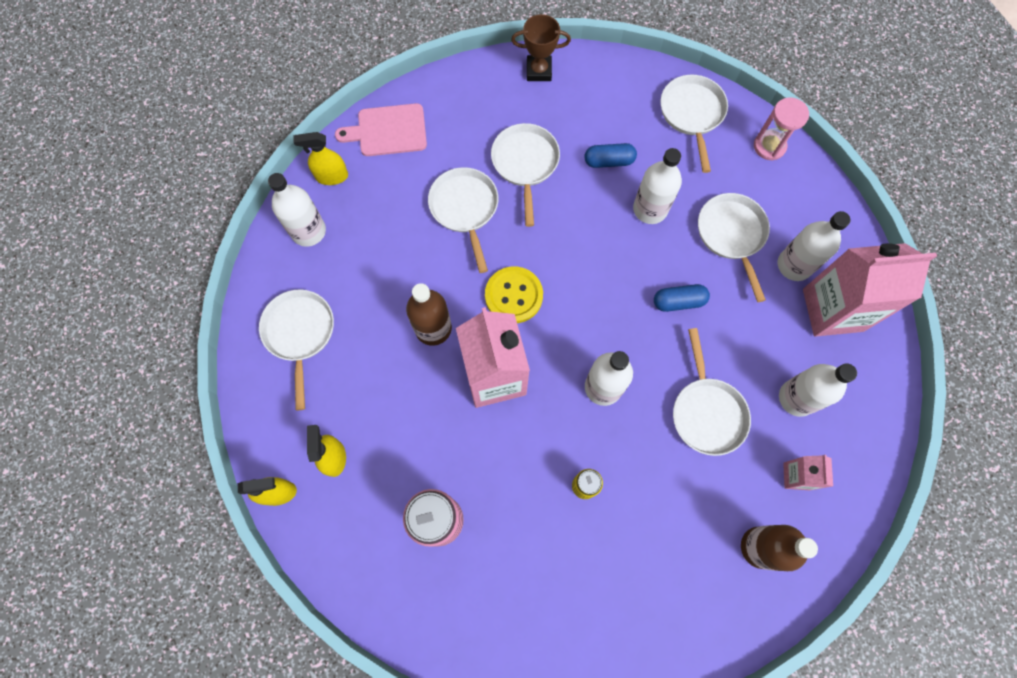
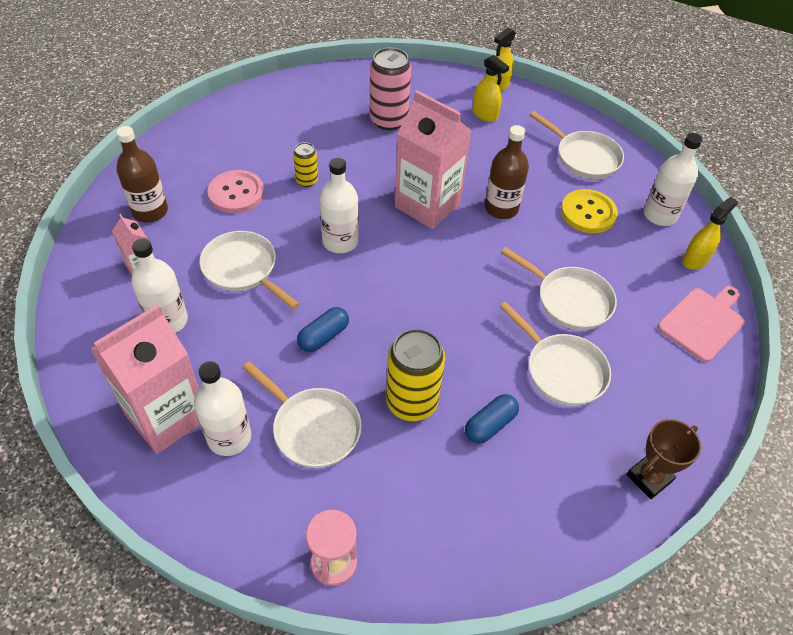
camera: 140 degrees right, 20 degrees down
(513, 296) = (465, 261): yellow button -> yellow button (588, 213)
(650, 209) = (411, 402): white bottle -> yellow can
(663, 515) = (236, 193): none -> pink button
(692, 114) = (449, 542): white pan -> none

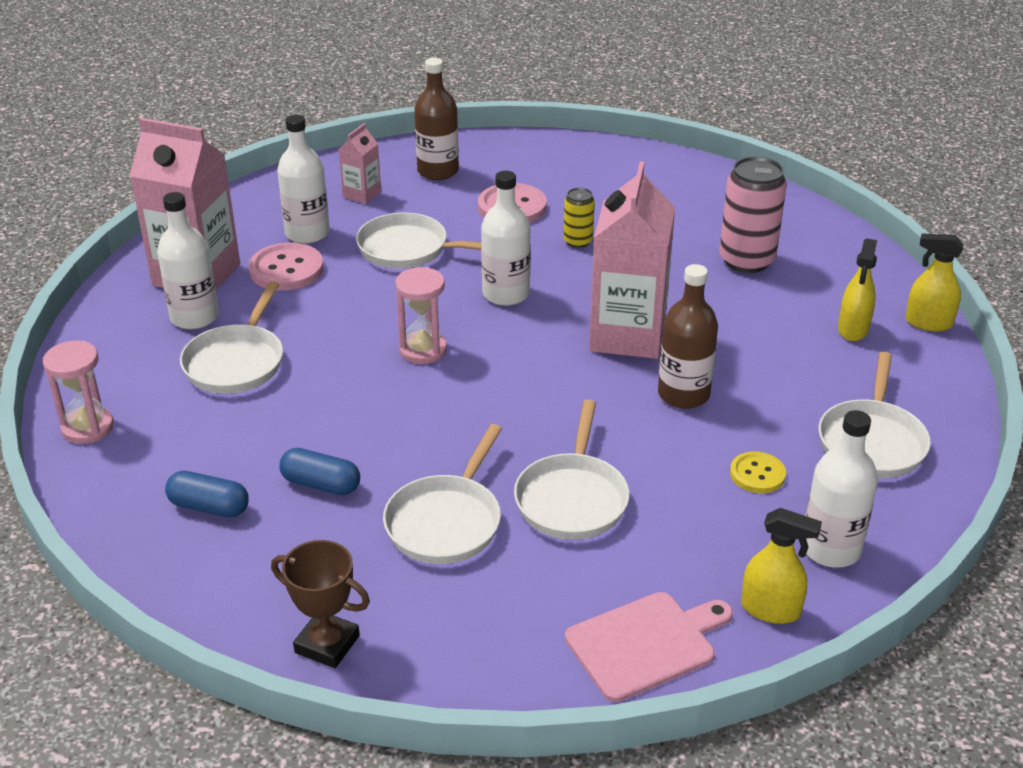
camera: 65 degrees right, 15 degrees down
(209, 352) = (286, 269): none -> pink button
(243, 269) = (409, 249): white pan -> white pan turned 90 degrees counterclockwise
(323, 336) = (359, 329): blue capsule -> blue capsule (209, 507)
(374, 310) = (423, 350): none -> pink hourglass
(411, 402) = (313, 417): yellow can -> none
(588, 213) = (757, 474): yellow button -> yellow button, size x0.62
(702, 322) = (645, 644): pink cutting board -> pink cutting board turned 45 degrees counterclockwise

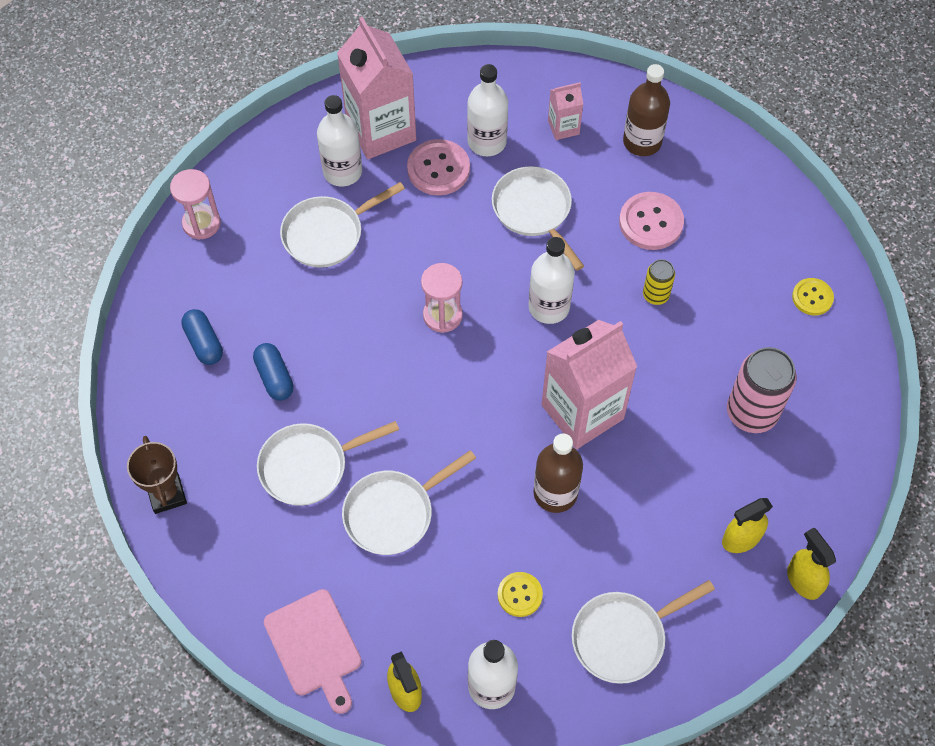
camera: 45 degrees right, 25 degrees up
(645, 644) = (315, 647): pink cutting board -> pink cutting board turned 45 degrees clockwise
(688, 182) = (812, 297): none -> yellow button

